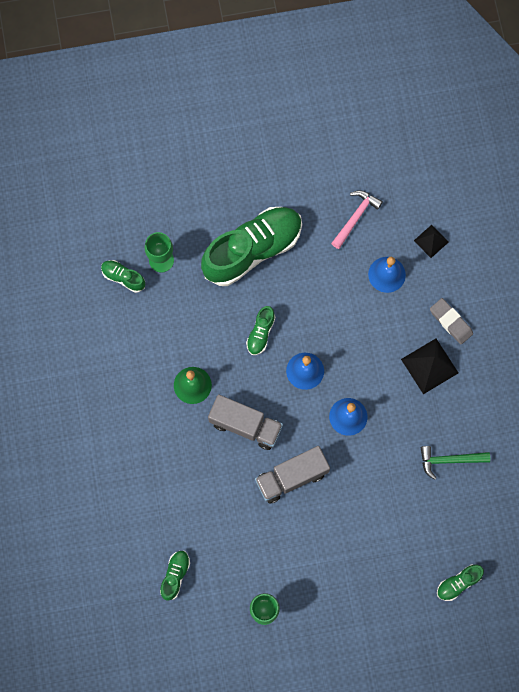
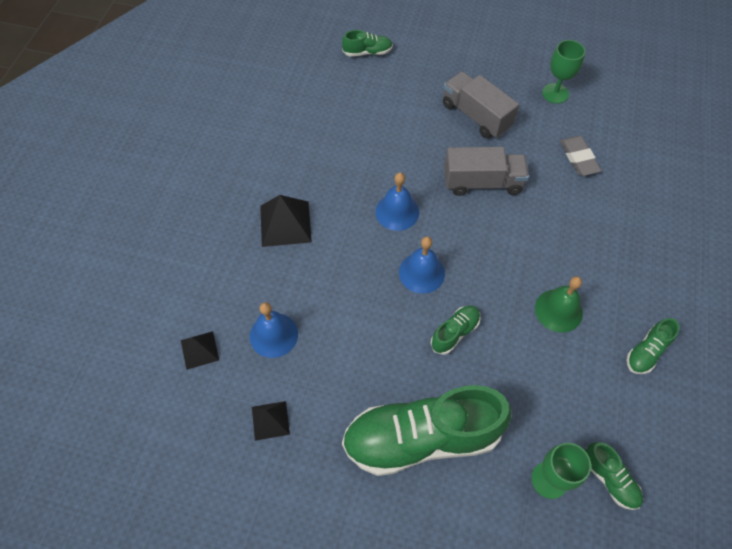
camera: 155 degrees left, 15 degrees down
(175, 575) = (634, 148): green shoe -> green shoe (646, 352)
(245, 425) = (512, 246): grey truck -> grey truck (476, 116)
(355, 217) = (270, 420): pink hammer -> black pyramid
(449, 460) = (318, 138): green hammer -> none
(451, 322) = (235, 255): grey eraser -> grey eraser (578, 158)

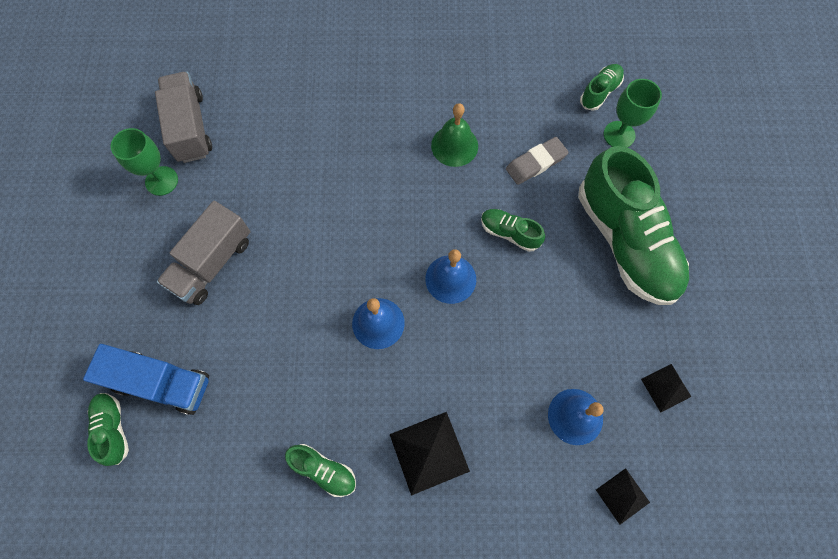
camera: 105 degrees left, 10 degrees up
(390, 79) = (162, 383): none -> blue truck
(482, 182) = (314, 238): grey truck -> grey truck (190, 128)
(578, 158) = (258, 147): grey eraser -> grey eraser (536, 163)
(646, 352) = (474, 73): green shoe -> green shoe (324, 470)

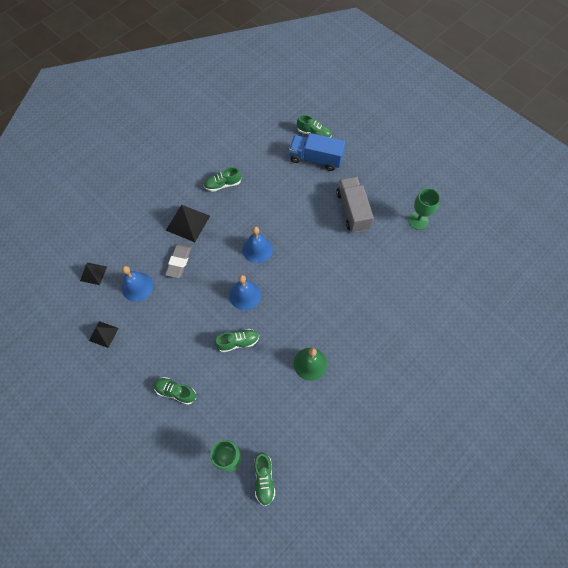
camera: 135 degrees right, 5 degrees down
(162, 383) = (315, 159): blue truck -> blue truck turned 45 degrees clockwise
(190, 128) = (440, 253): grey truck -> none
(536, 163) = (259, 394): grey eraser -> grey eraser (179, 262)
(625, 242) = (175, 392): green shoe -> green shoe, size x0.43

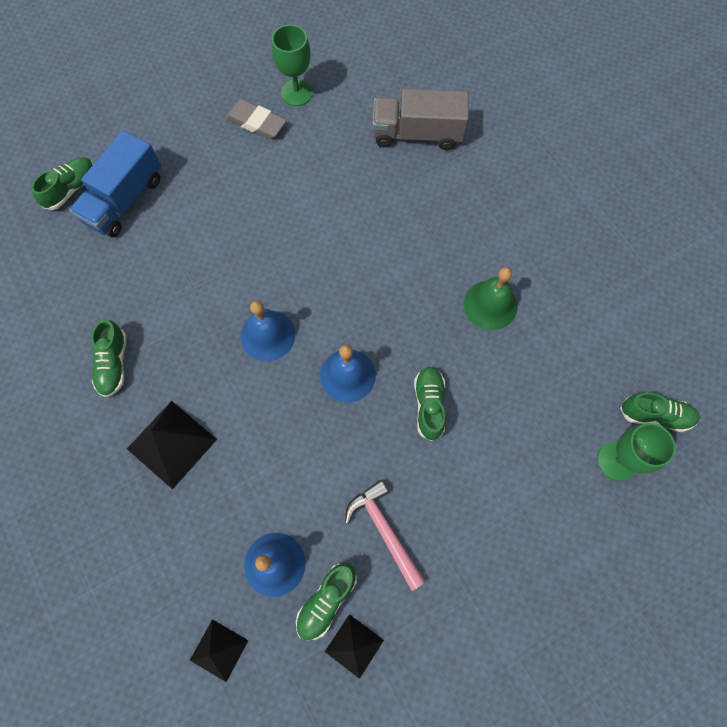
camera: 75 degrees left, 5 degrees up
(163, 335) = (384, 530): none -> pink hammer
(175, 392) = (493, 527): green shoe -> green shoe (326, 601)
(179, 262) = (248, 475): grey eraser -> grey eraser (256, 122)
(352, 210) = (246, 174): grey truck -> grey truck (417, 134)

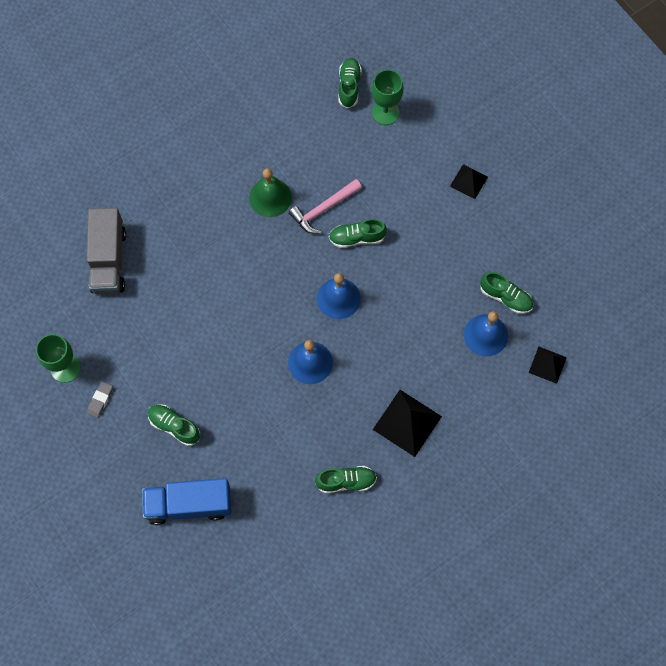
camera: 95 degrees left, 0 degrees up
(71, 189) = (179, 556): green shoe -> green shoe (174, 426)
(124, 200) = (189, 504): blue truck -> blue truck turned 150 degrees clockwise
(256, 122) = (100, 400): grey eraser -> grey eraser, size x0.61
(354, 646) = (531, 277): black pyramid -> black pyramid (469, 181)
(384, 530) = (453, 263): pink hammer -> pink hammer (323, 209)

